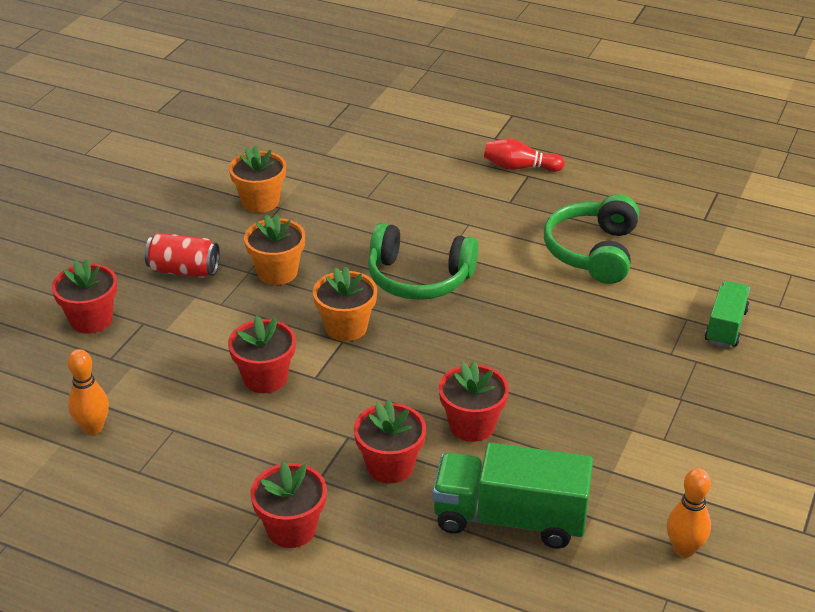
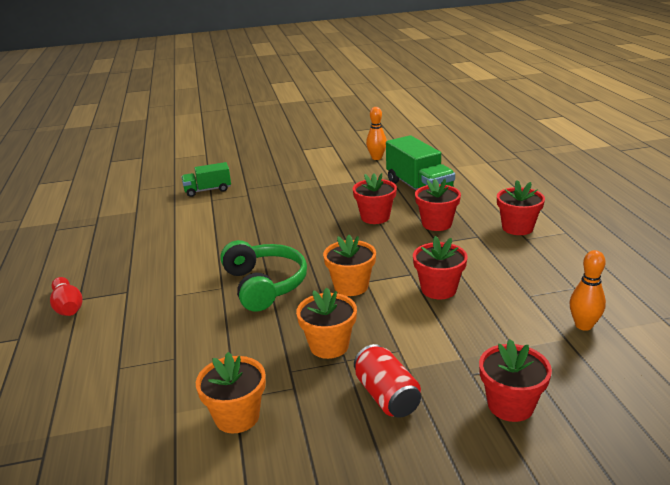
camera: 125 degrees left, 10 degrees down
(593, 252) = (168, 242): green headphones -> none

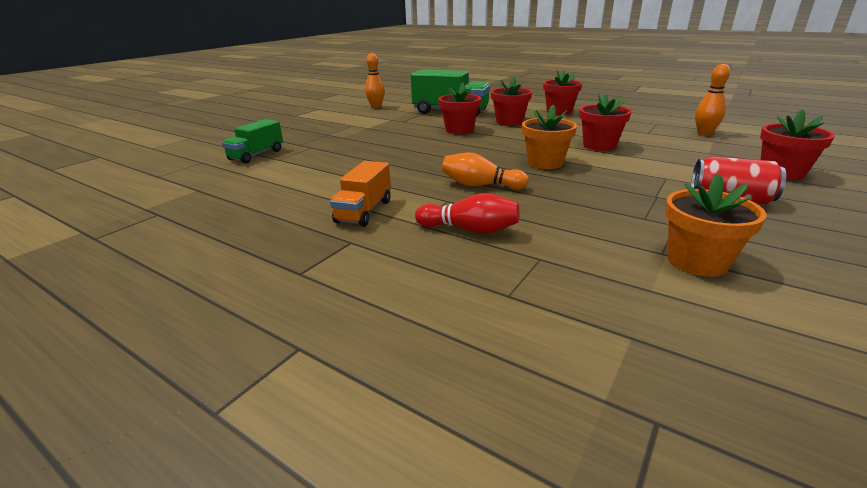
camera: 45 degrees left, 0 degrees up
(68, 307) = (302, 285): red bowling pin -> red bowling pin (470, 230)
(170, 272) = (364, 211): none -> orange truck
(264, 285) = (480, 185): green headphones -> orange bowling pin
(329, 346) = (624, 194): orange flower pot -> none

